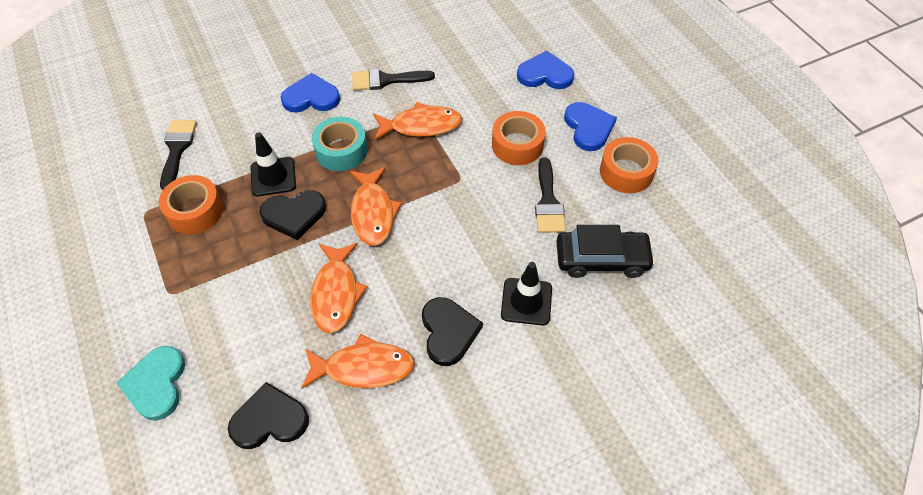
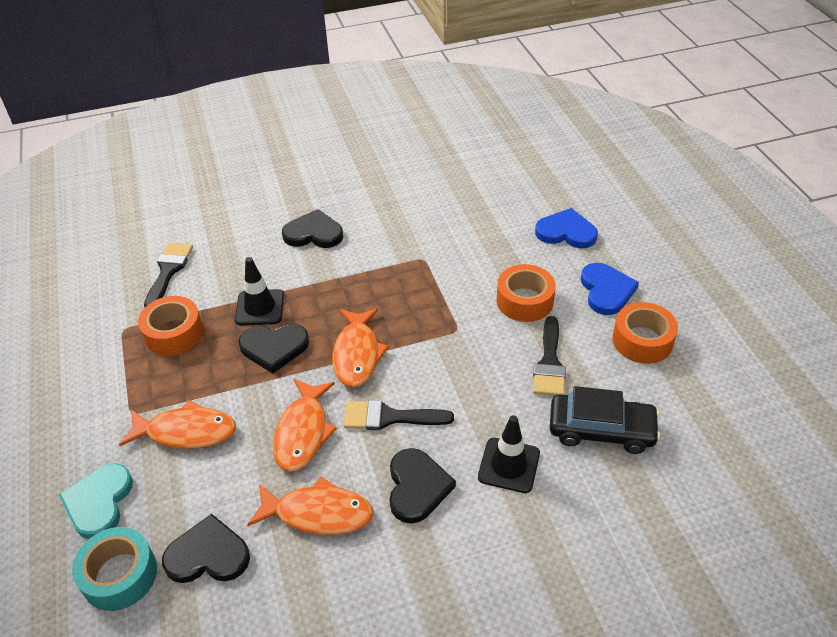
camera: 10 degrees right, 10 degrees down
(311, 97) = (313, 233): blue heart -> black heart
(341, 150) = (335, 289): turquoise tape -> turquoise tape (119, 575)
(386, 80) = (394, 223): black brush -> black brush (389, 417)
(421, 125) = (424, 272): orange fish -> orange fish (186, 432)

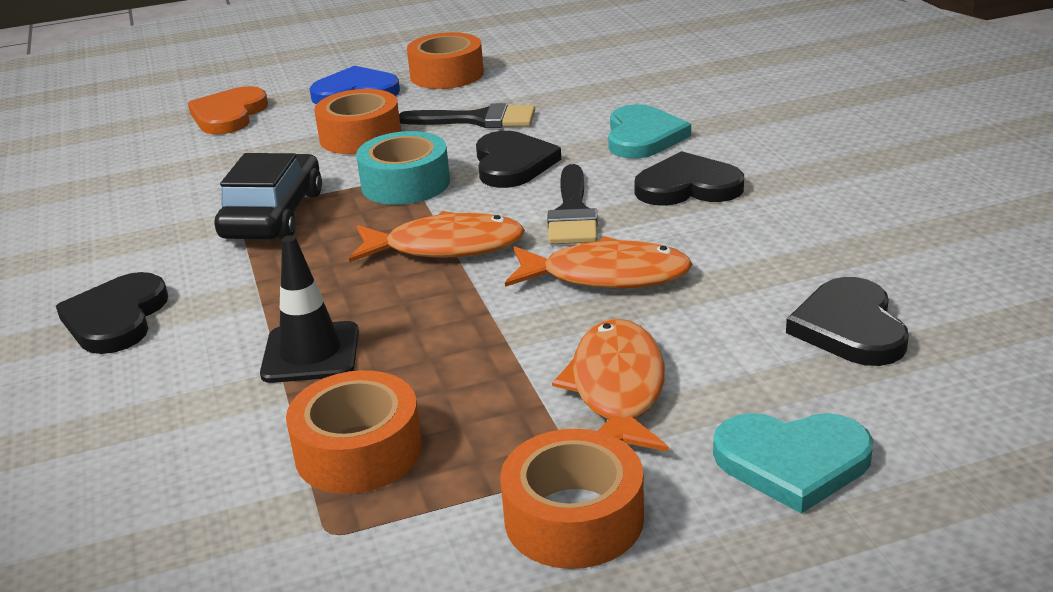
camera: 90 degrees left, 15 degrees down
(96, 411) = (574, 518): none -> orange tape
(119, 575) = (922, 406): turquoise tape -> turquoise tape (405, 184)
(168, 271) = (149, 497): black brush -> none
(274, 348) = (420, 324): black heart -> black heart (512, 164)
(318, 513) = (748, 249): orange fish -> none
(509, 465) = (643, 137): black traffic cone -> turquoise heart
(566, 232) = (229, 115): blue heart -> orange heart
(601, 430) = (584, 93): black car -> black car (273, 215)

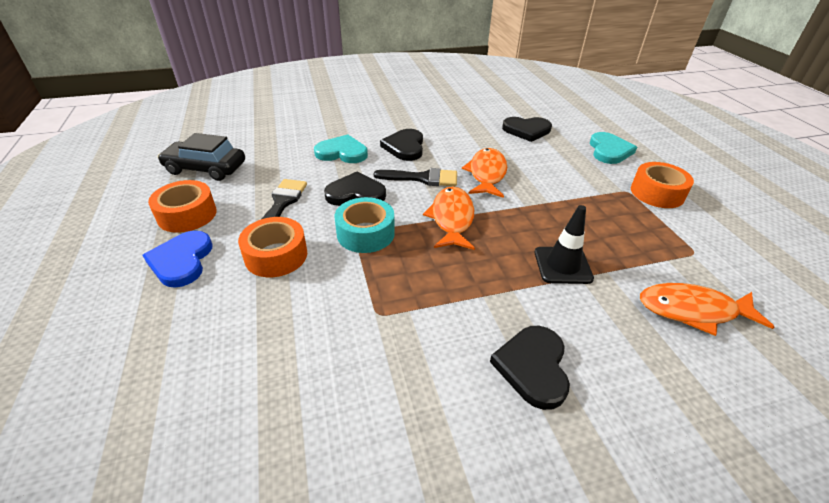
camera: 90 degrees left, 10 degrees up
(116, 318) = (533, 367): black heart -> black heart turned 90 degrees clockwise
(229, 115) = (169, 343): orange heart -> none
(273, 215) = (392, 294): black car -> black car (205, 168)
(358, 451) = (638, 245): orange tape -> none
(617, 389) = (575, 178): orange fish -> orange fish (693, 311)

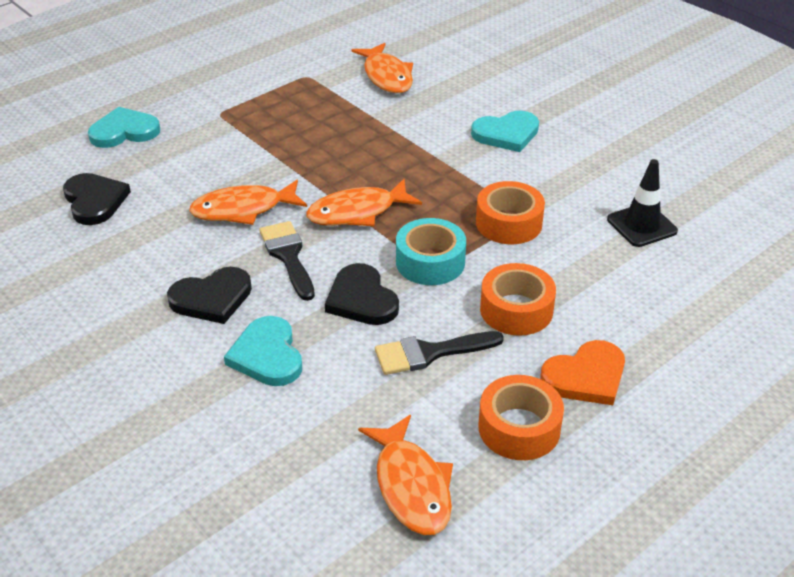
camera: 115 degrees left, 0 degrees up
(181, 261) = (586, 376): blue heart -> orange heart
(205, 168) = (411, 486): black car -> orange fish
(533, 367) = (506, 134): black heart -> turquoise heart
(562, 265) = (380, 136): black traffic cone -> black traffic cone (641, 225)
(657, 193) = (212, 97): orange tape -> orange tape (509, 223)

